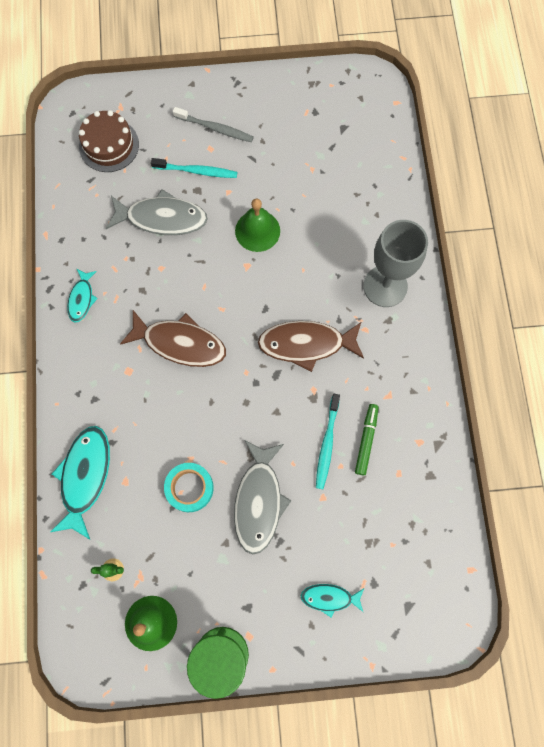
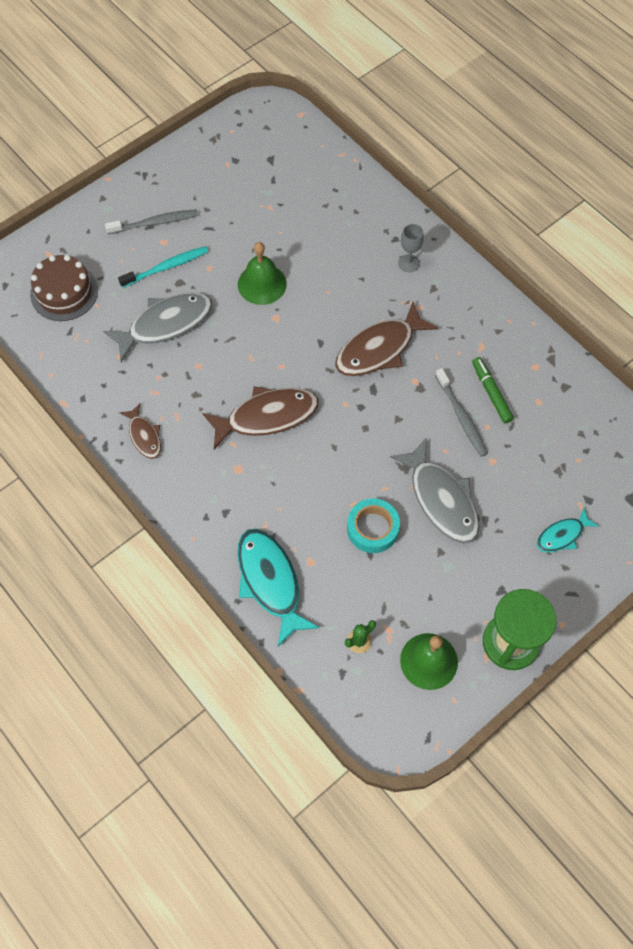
camera: 35 degrees left, 10 degrees down
(82, 299) = (144, 436): turquoise fish -> brown fish
(327, 444) = (461, 416): turquoise toothbrush -> grey toothbrush
(385, 286) = (408, 263): grey goblet -> grey goblet, size x0.46

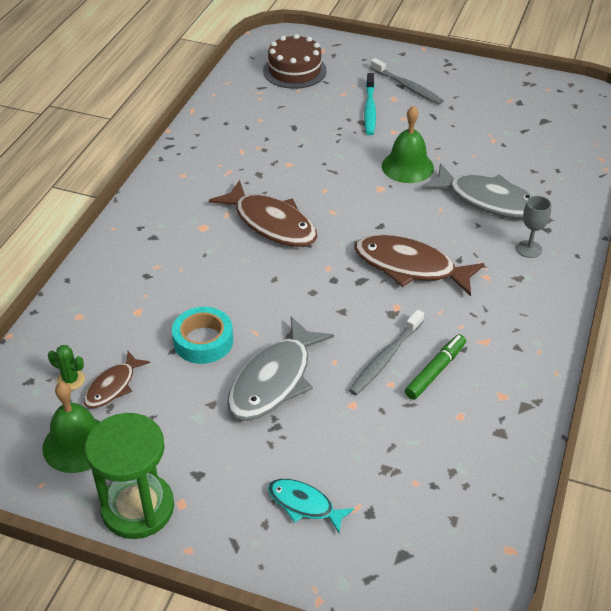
camera: 60 degrees right, 20 degrees down
(144, 436) = (194, 162): brown fish -> brown fish (113, 386)
(165, 324) = (313, 131): grey fish -> grey fish (488, 200)
(166, 267) = (370, 109): turquoise toothbrush -> turquoise toothbrush turned 60 degrees clockwise
(270, 582) = (99, 293): turquoise fish -> none

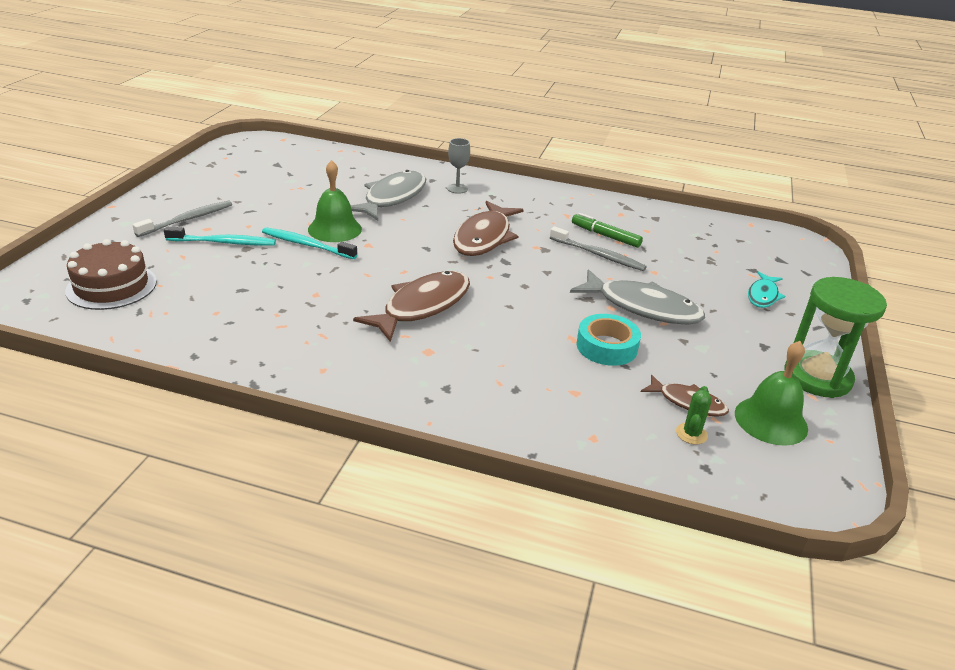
camera: 95 degrees left, 10 degrees down
(373, 153) = (307, 245): none -> turquoise toothbrush

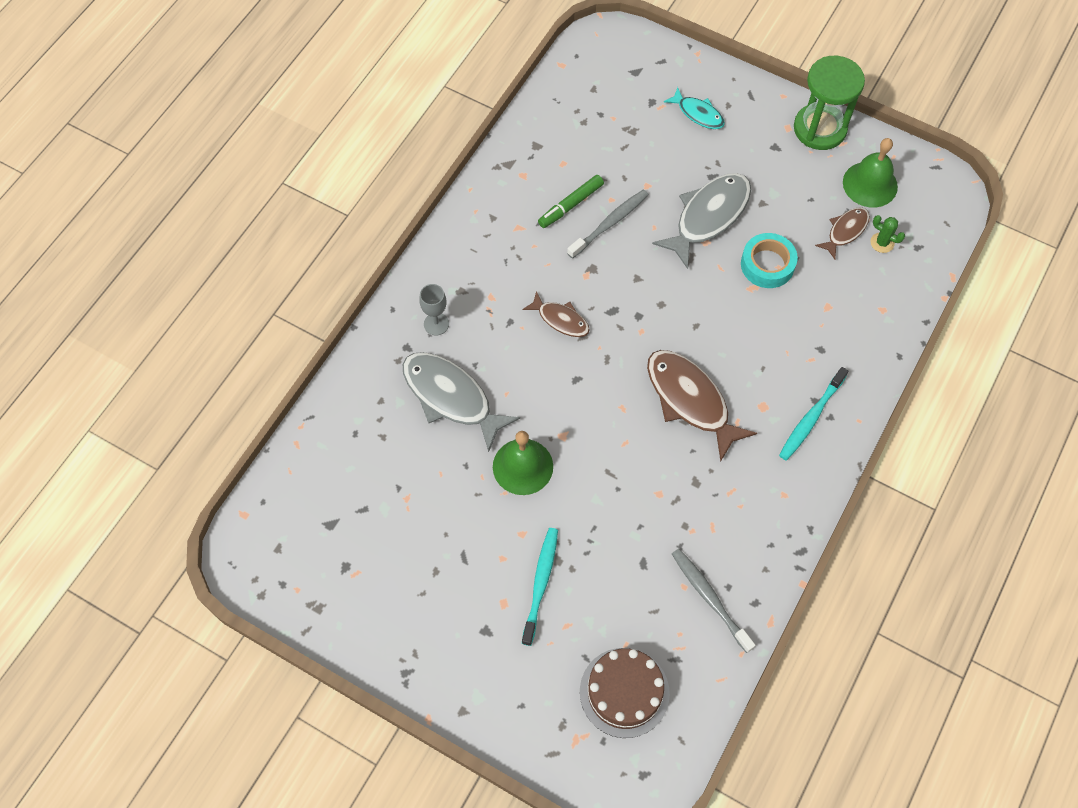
camera: 75 degrees left, 30 degrees up
(187, 220) = (479, 626): grey toothbrush -> grey toothbrush (710, 598)
(307, 245) = (556, 497): turquoise toothbrush -> turquoise toothbrush (811, 418)
(484, 237) = (560, 319): brown fish -> brown fish, size x0.55

